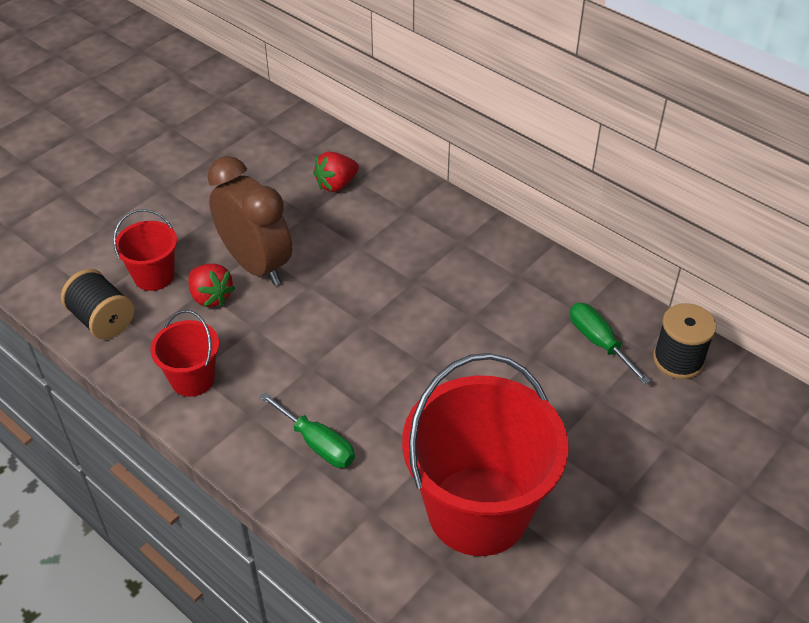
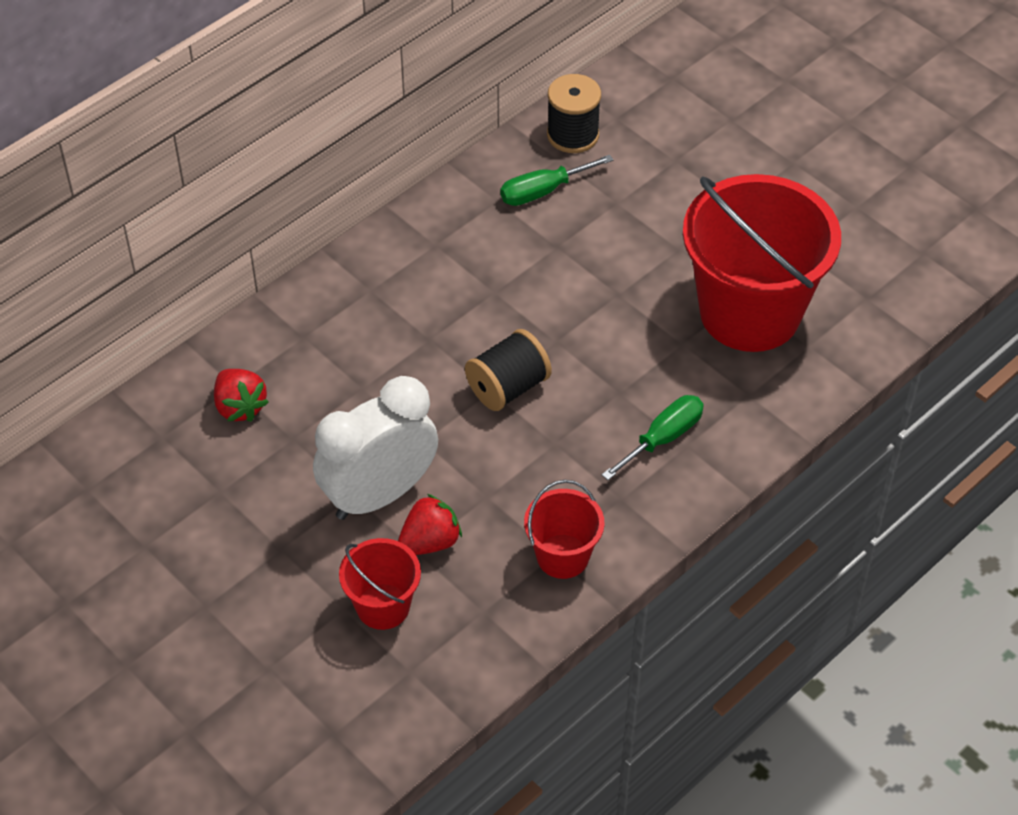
camera: 85 degrees left, 5 degrees up
(102, 320) = (455, 659): black spool -> black spool (508, 387)
(256, 265) = (379, 495): brown clock -> white clock

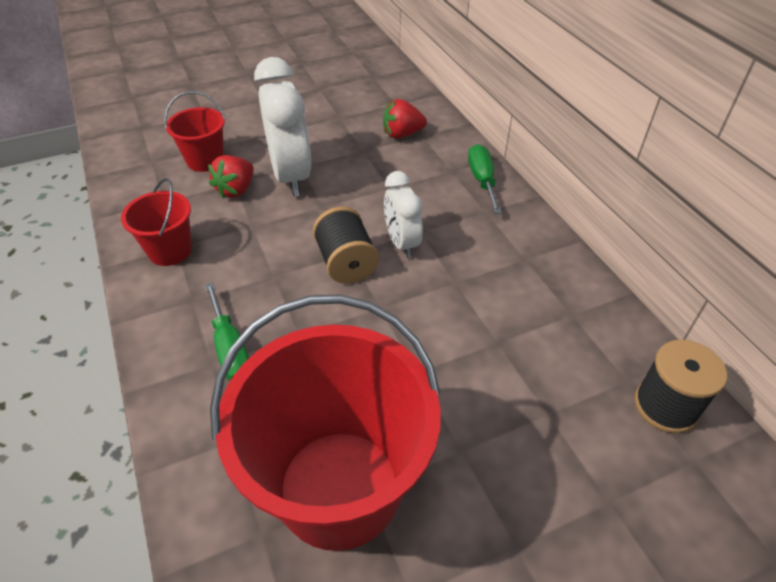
camera: 110 degrees right, 5 degrees down
(430, 542) = (236, 190): red strawberry -> red strawberry turned 45 degrees clockwise
(455, 349) = (402, 243): none -> white clock
(543, 191) = (578, 353): green screwdriver -> green screwdriver (482, 180)

